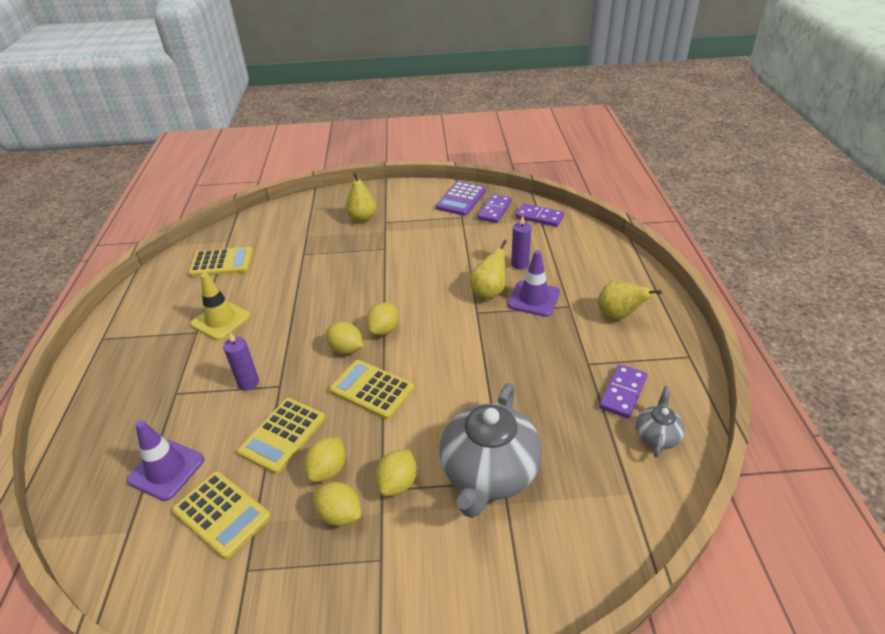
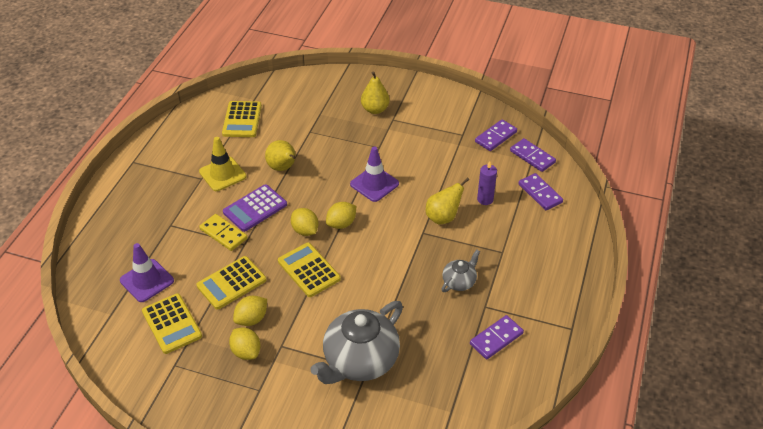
camera: 20 degrees right, 5 degrees up
(222, 263) = (242, 120): yellow calculator -> yellow calculator turned 75 degrees clockwise
(248, 382) = (223, 234): purple candle -> yellow domino
(398, 483) = (294, 345): yellow lemon -> none
(461, 199) = (472, 115): purple calculator -> purple calculator (255, 208)
(533, 298) = (477, 235): purple traffic cone -> purple traffic cone (374, 184)
(568, 244) = (540, 193): none -> purple domino
(618, 315) = (538, 274): yellow pear -> yellow pear (283, 168)
(657, 435) = (499, 379): grey teapot -> grey teapot (459, 281)

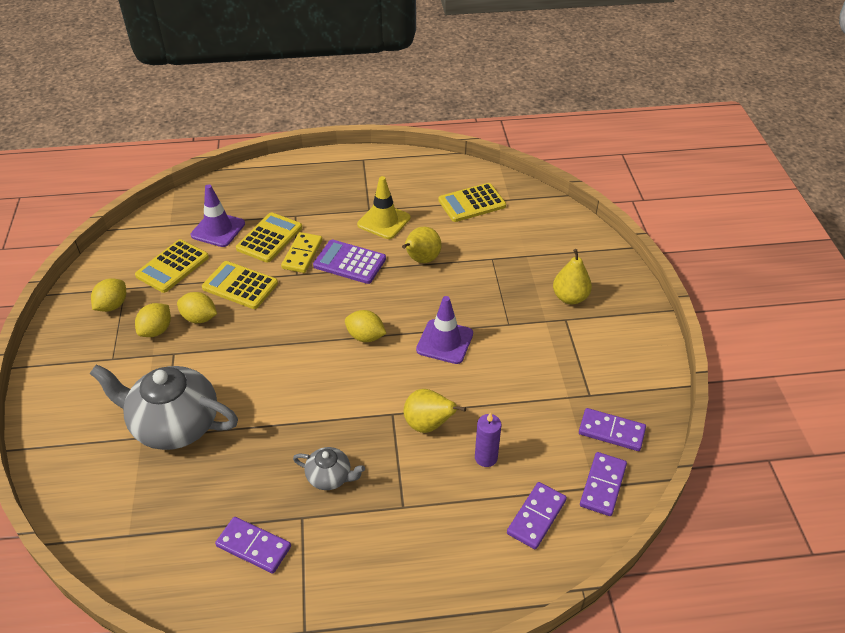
camera: 65 degrees right, 0 degrees up
(305, 230) = (339, 311): yellow lemon -> yellow lemon (112, 305)
(309, 270) = (284, 336): yellow calculator -> yellow calculator (269, 238)

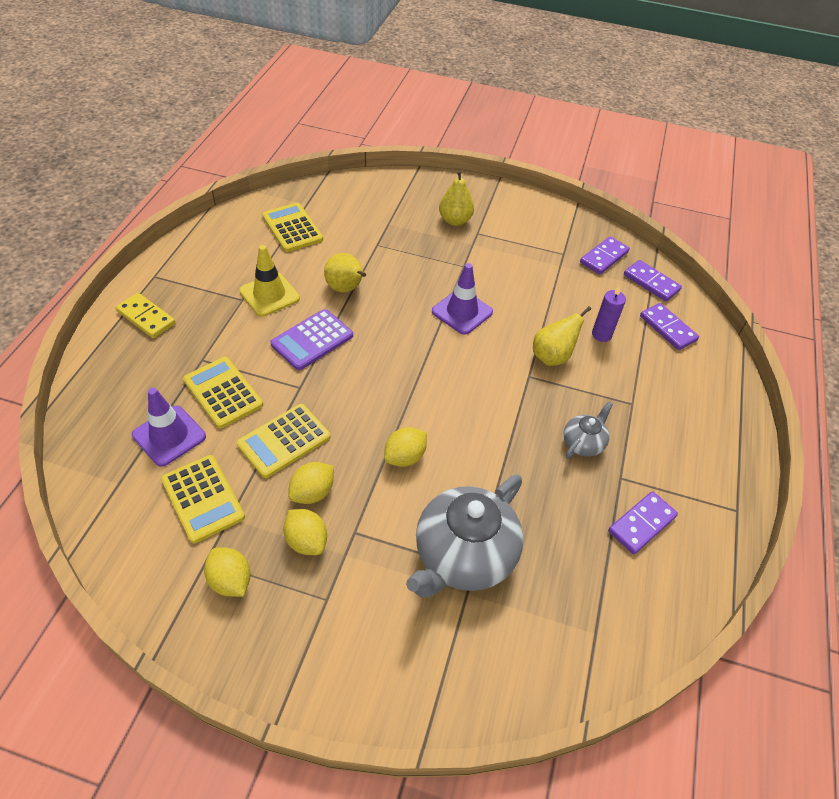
camera: 70 degrees left, 5 degrees up
(302, 254) = (272, 373): yellow domino -> yellow domino (146, 317)
(365, 336) = (424, 362): yellow lemon -> yellow lemon (405, 457)
(472, 203) = (292, 228): yellow calculator -> yellow calculator turned 150 degrees clockwise

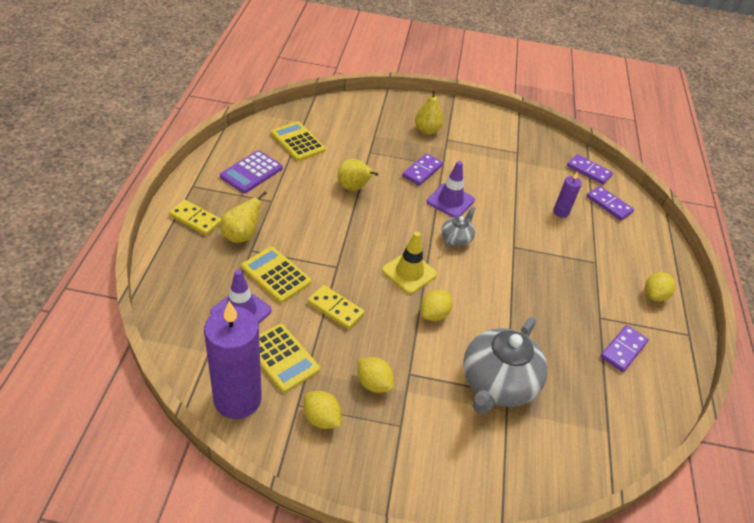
camera: 10 degrees left, 5 degrees down
(136, 546) = (237, 399): none -> purple candle
(269, 295) = (293, 196): yellow traffic cone -> yellow traffic cone (409, 272)
(284, 441) = (335, 309): yellow calculator -> yellow domino
(312, 340) = (337, 229): purple calculator -> purple calculator (251, 172)
(312, 493) = (369, 346): yellow lemon -> yellow lemon (654, 295)
(552, 356) = (528, 231): yellow pear -> yellow pear (241, 235)
(583, 443) = (566, 294): grey teapot -> grey teapot (456, 238)
(604, 257) = (549, 154): purple domino -> purple domino (422, 171)

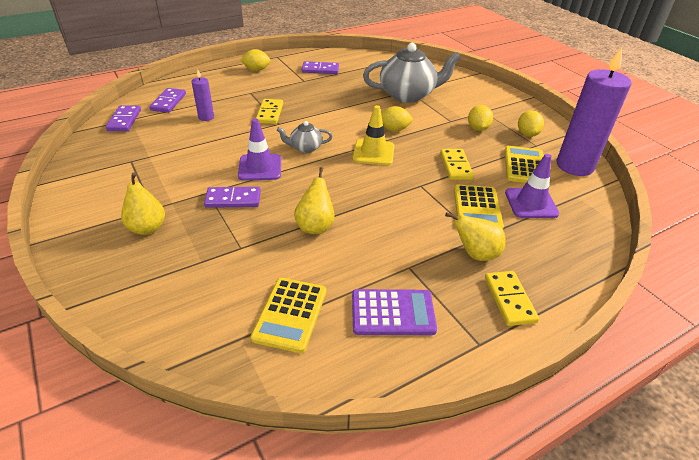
camera: 125 degrees left, 5 degrees down
(538, 251) = (269, 113): none -> yellow domino

